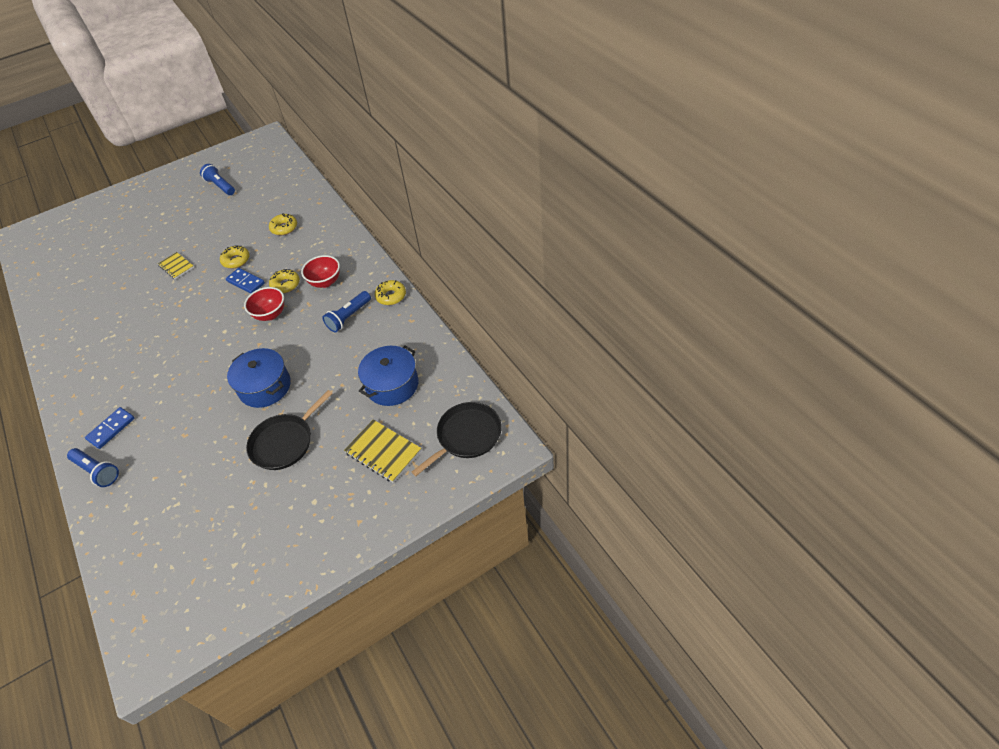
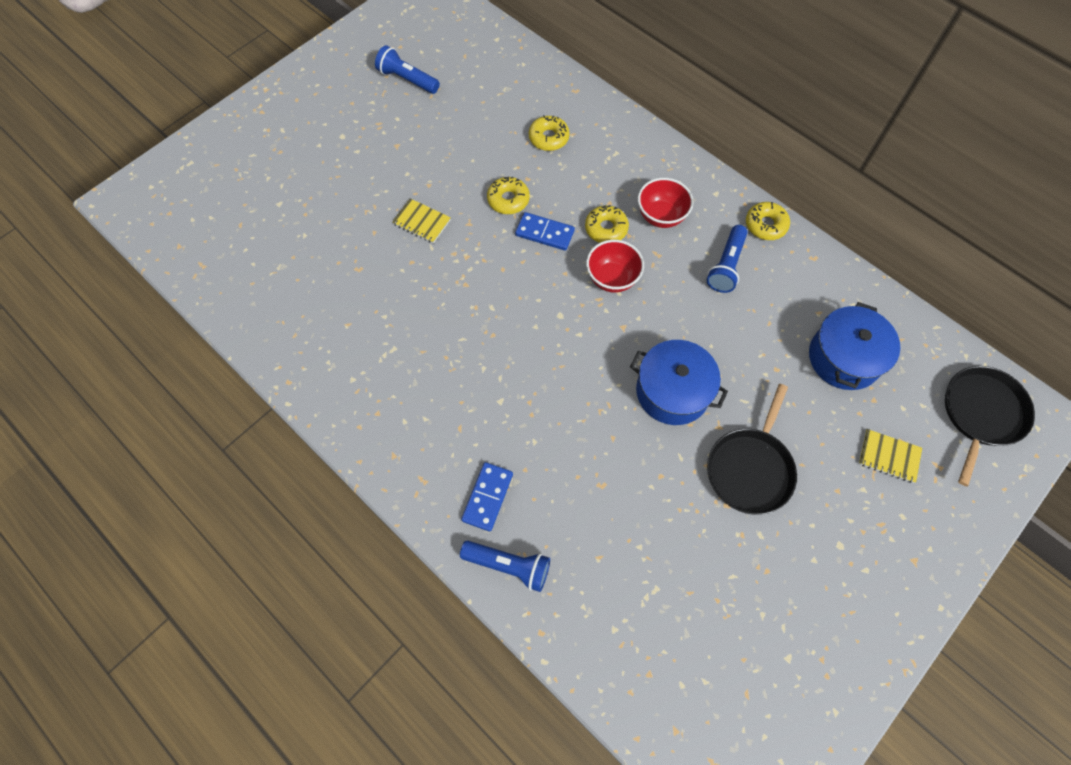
camera: 20 degrees left, 15 degrees up
(383, 452) = (888, 456): yellow notebook -> yellow notebook, size x0.65

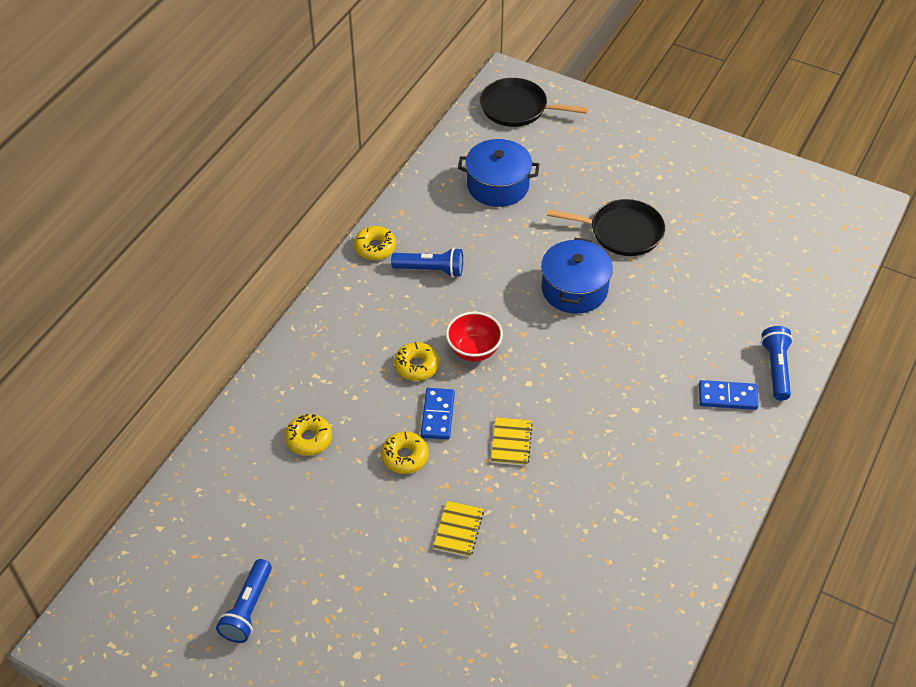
camera: 105 degrees left, 15 degrees down
(661, 216) = (388, 325): red bowl -> none
(888, 456) = (575, 155): yellow notebook -> yellow notebook (511, 442)

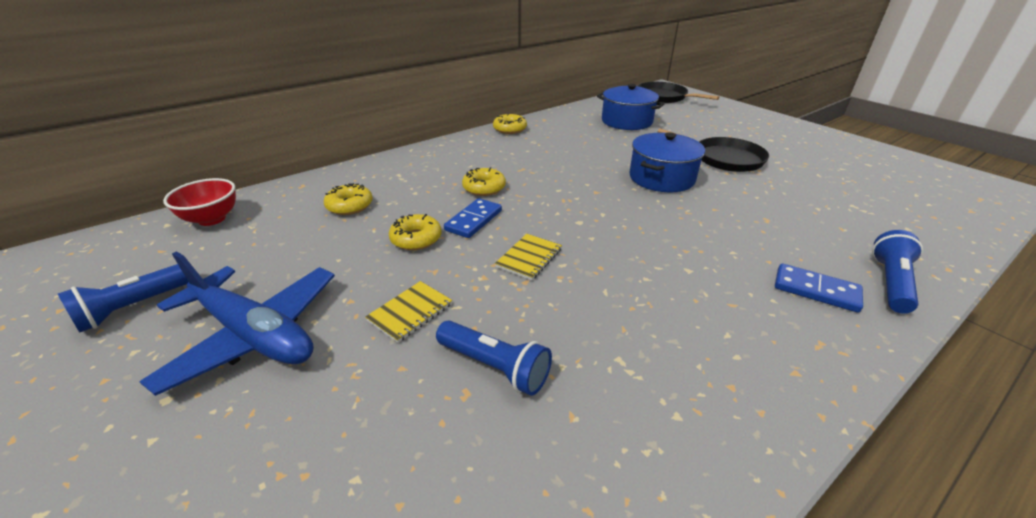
camera: 25 degrees right, 15 degrees down
(364, 592) = (254, 334): none -> blue plane
(431, 270) = (542, 145): blue flashlight -> blue flashlight (494, 367)
(474, 350) = (542, 191): red bowl -> red bowl (212, 219)

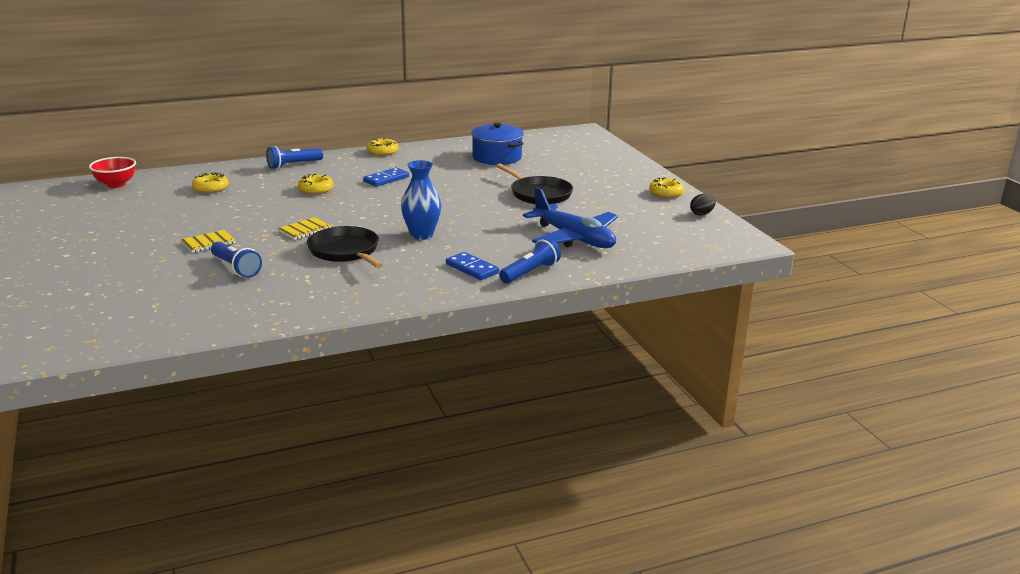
camera: 15 degrees right, 10 degrees down
(136, 306) = (59, 220): blue flashlight -> blue flashlight (293, 165)
(254, 334) = (118, 239): blue plane -> blue plane (574, 238)
(416, 239) = (241, 211): yellow donut -> yellow donut (666, 193)
(473, 220) = (288, 207): blue domino -> blue domino (386, 179)
(661, 178) = (463, 200): blue pot -> none
(663, 97) = (566, 140): black pan -> black pan (345, 251)
(681, 239) = (421, 235): none -> blue vase
(903, 160) = (702, 214): none -> black egg

